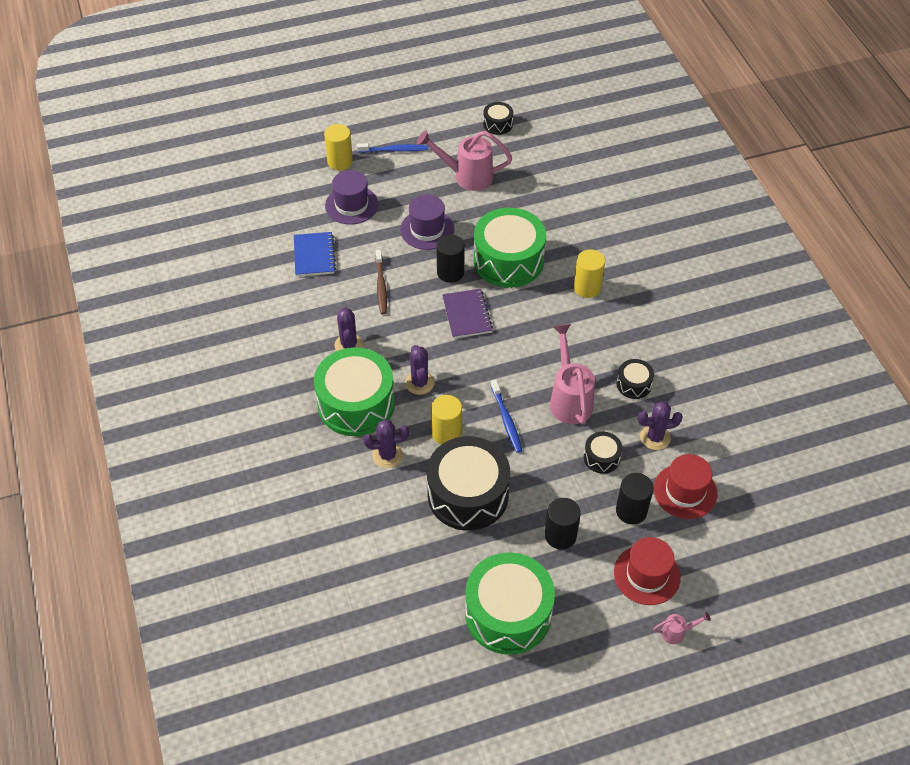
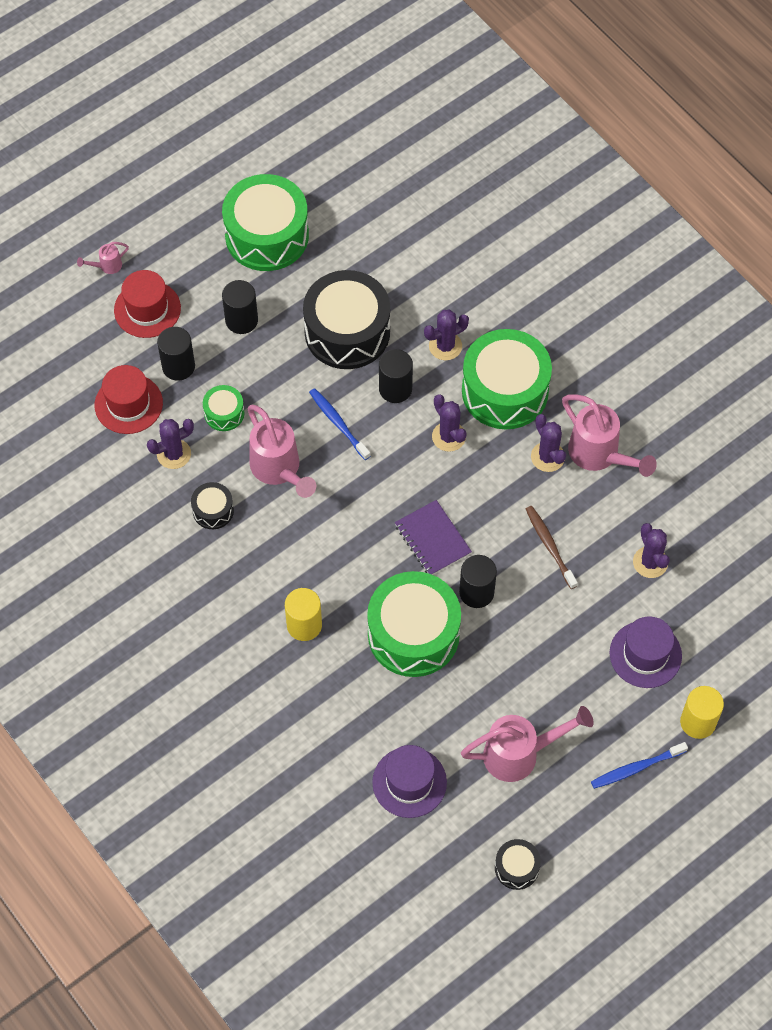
camera: 160 degrees right, 10 degrees up
(308, 334) = (600, 455): none -> pink watering can
(314, 255) = (650, 562): blue notebook -> purple cactus
(427, 229) = (533, 647): purple hat -> purple hat (409, 782)
(446, 433) = (395, 389): yellow cylinder -> black cylinder
(601, 458) = (224, 413): black drum -> green drum

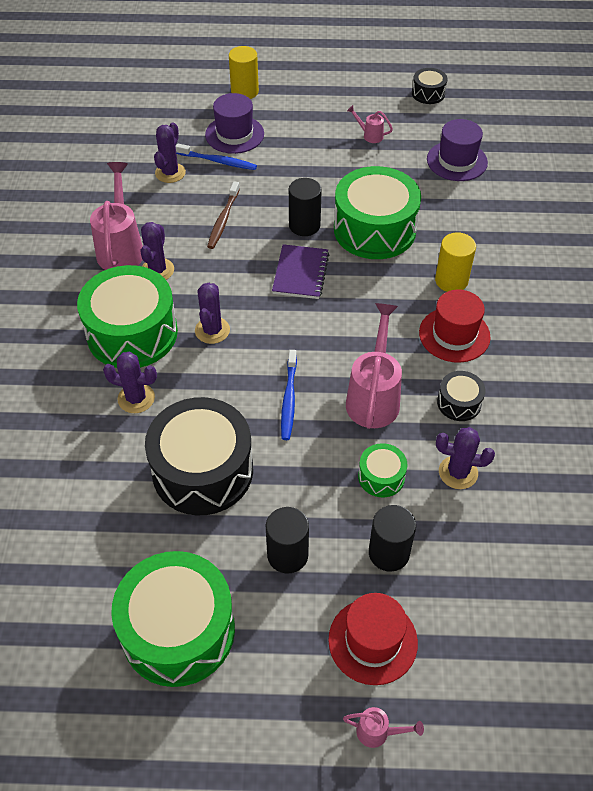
camera: 140 degrees left, 10 degrees down
(128, 404) = (468, 550): red hat -> red hat (454, 335)
(395, 389) = (214, 393): black cylinder -> none
(520, 754) = (369, 135): pink watering can -> pink watering can, size x0.46
(636, 768) = (306, 93): blue toothbrush -> blue toothbrush (218, 161)

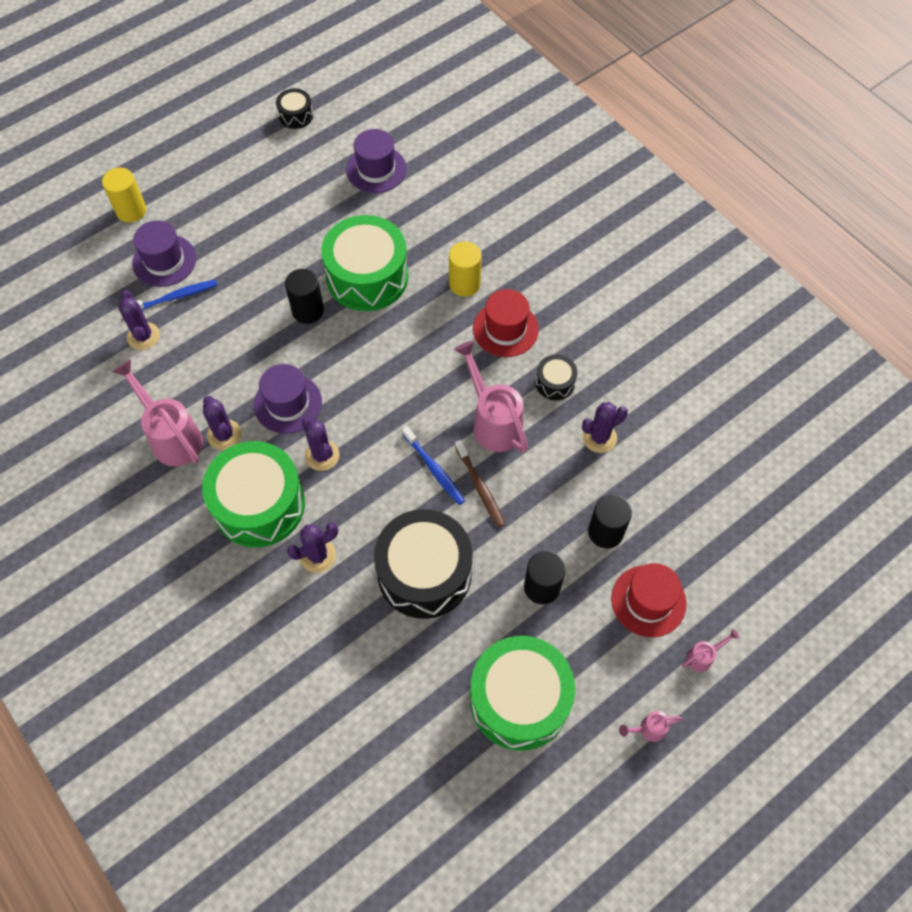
camera: 40 degrees left, 10 degrees up
(223, 220) = (235, 351): brown toothbrush -> brown toothbrush (480, 487)
(224, 278) = (288, 403): none -> purple hat
(300, 273) = (345, 356): purple notebook -> none
(369, 135) = (283, 188): pink watering can -> pink watering can (648, 729)
(381, 477) = (552, 480): green drum -> none

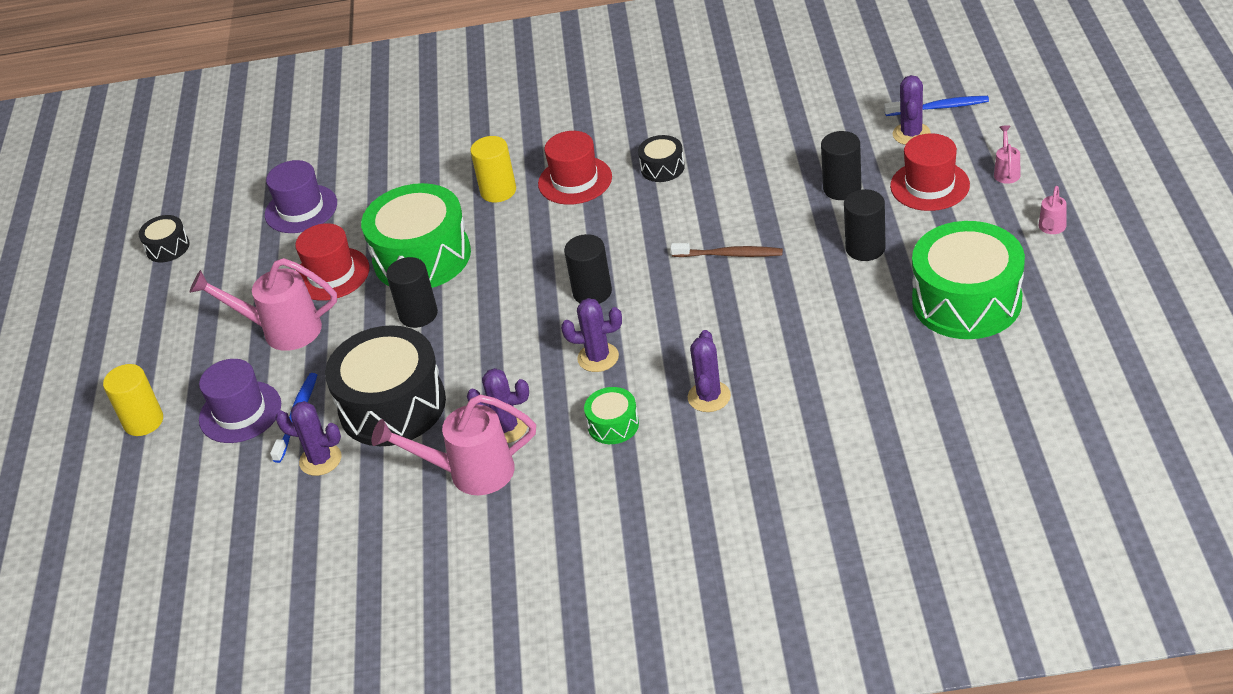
camera: 50 degrees left, 20 degrees down
(259, 504) = (613, 425): green drum -> green drum, size x0.46
(288, 403) = (514, 365): purple hat -> none
(320, 231) = (331, 274): none -> red hat
(388, 412) = (592, 292): none -> black cylinder
(424, 573) = (789, 323): black drum -> black drum (392, 406)
(434, 469) = (684, 280): blue toothbrush -> blue toothbrush (939, 107)
(493, 421) = (667, 222): pink watering can -> pink watering can (281, 330)
(599, 437) = (744, 159): purple cactus -> purple cactus (911, 134)

